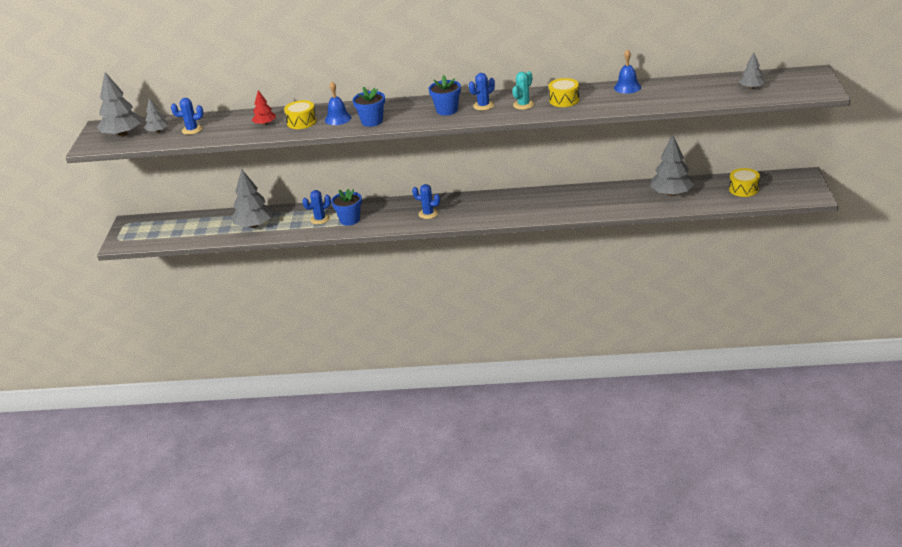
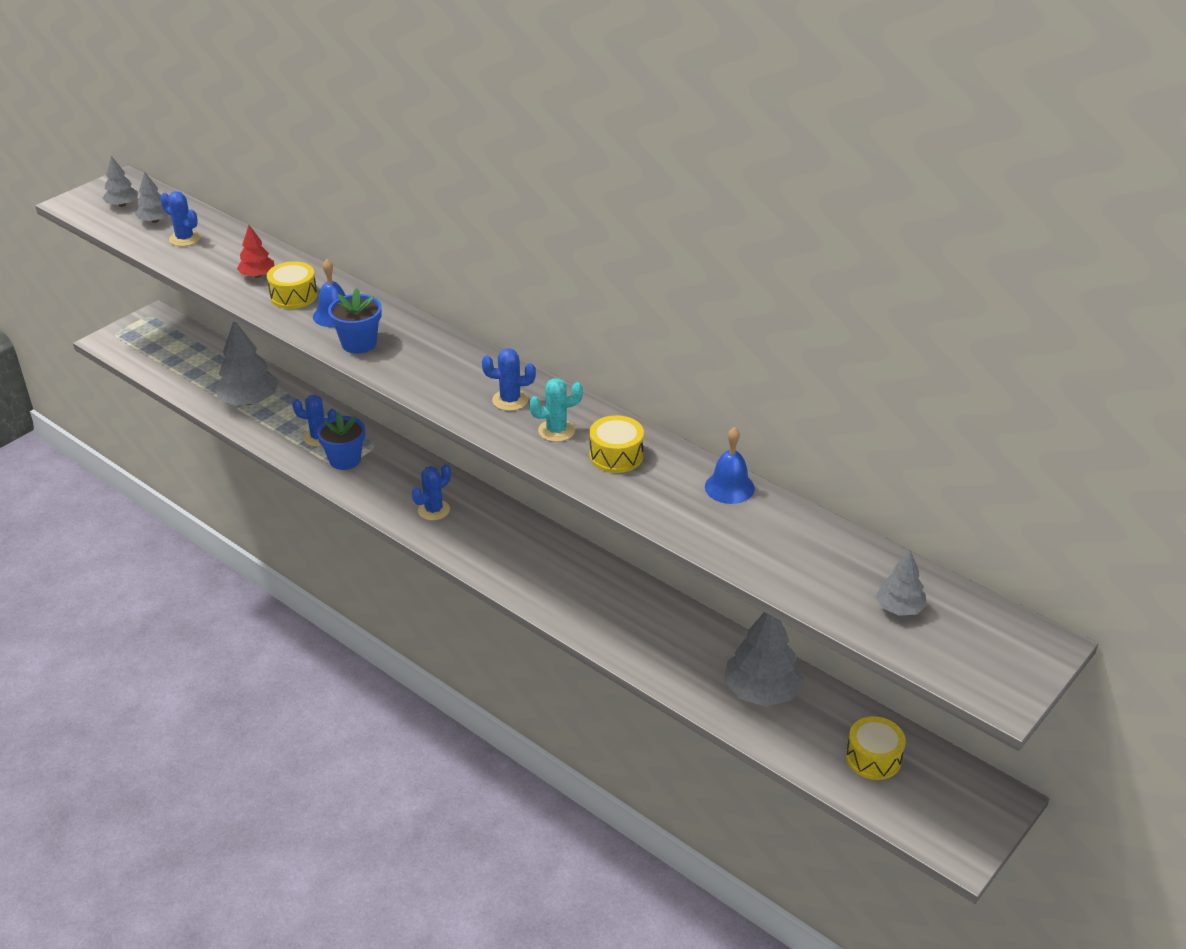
camera: 35 degrees right, 5 degrees up
(122, 134) = (122, 204): grey tree -> grey tree, size x0.55
(428, 214) = (433, 510): blue cactus -> blue cactus turned 75 degrees clockwise
(447, 110) = (460, 380): blue flower pot -> none

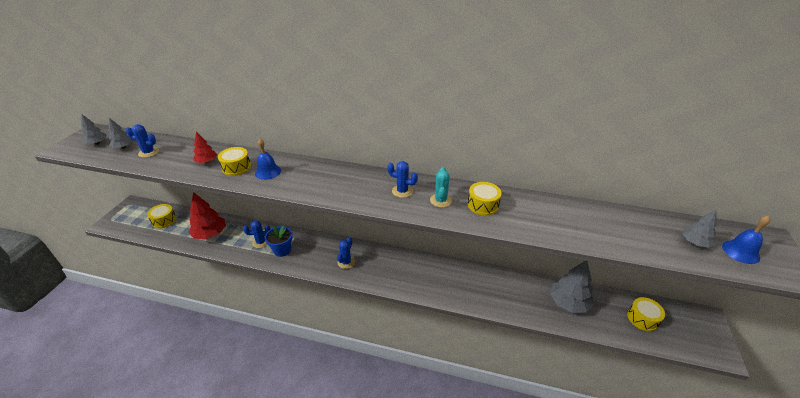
camera: 25 degrees left, 0 degrees up
(190, 358) = (164, 220): none -> yellow drum
(249, 401) = (210, 234): grey tree -> red tree
(359, 343) = (293, 183): blue flower pot -> none
(510, 400) = (402, 191): blue cactus -> blue cactus turned 45 degrees clockwise
(556, 431) = (440, 200): turquoise cactus -> turquoise cactus turned 45 degrees counterclockwise
(729, 487) = (552, 204): blue bell -> blue bell (740, 252)

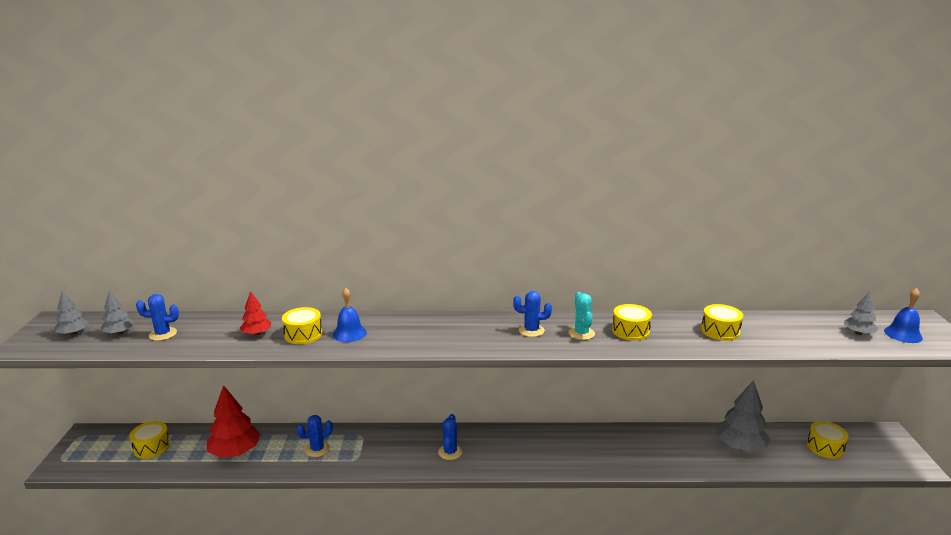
camera: 15 degrees left, 15 degrees down
(282, 250) = (353, 453): blue flower pot -> none
(561, 218) = (720, 331): none -> yellow drum

